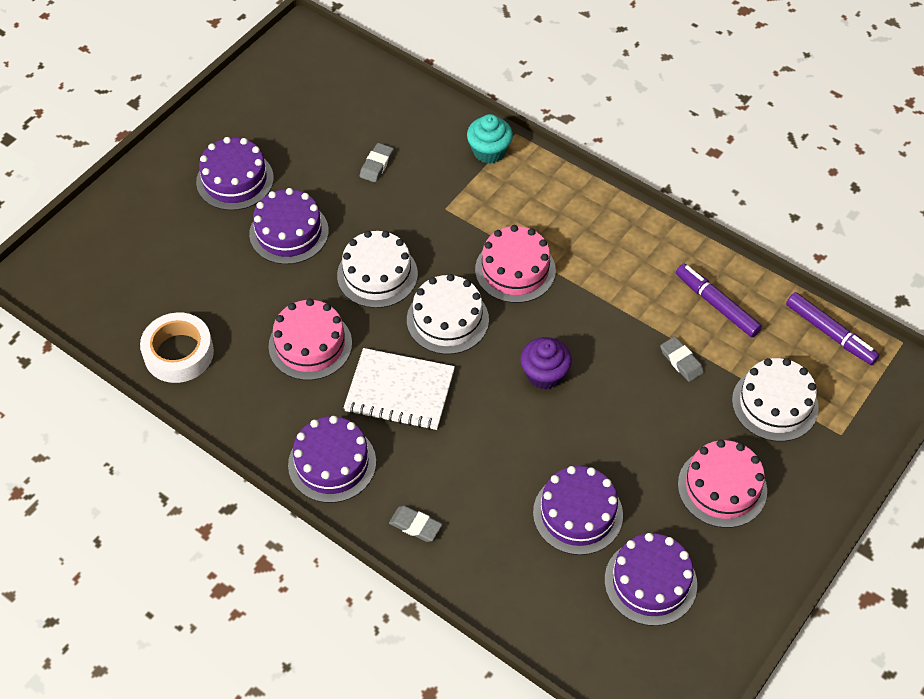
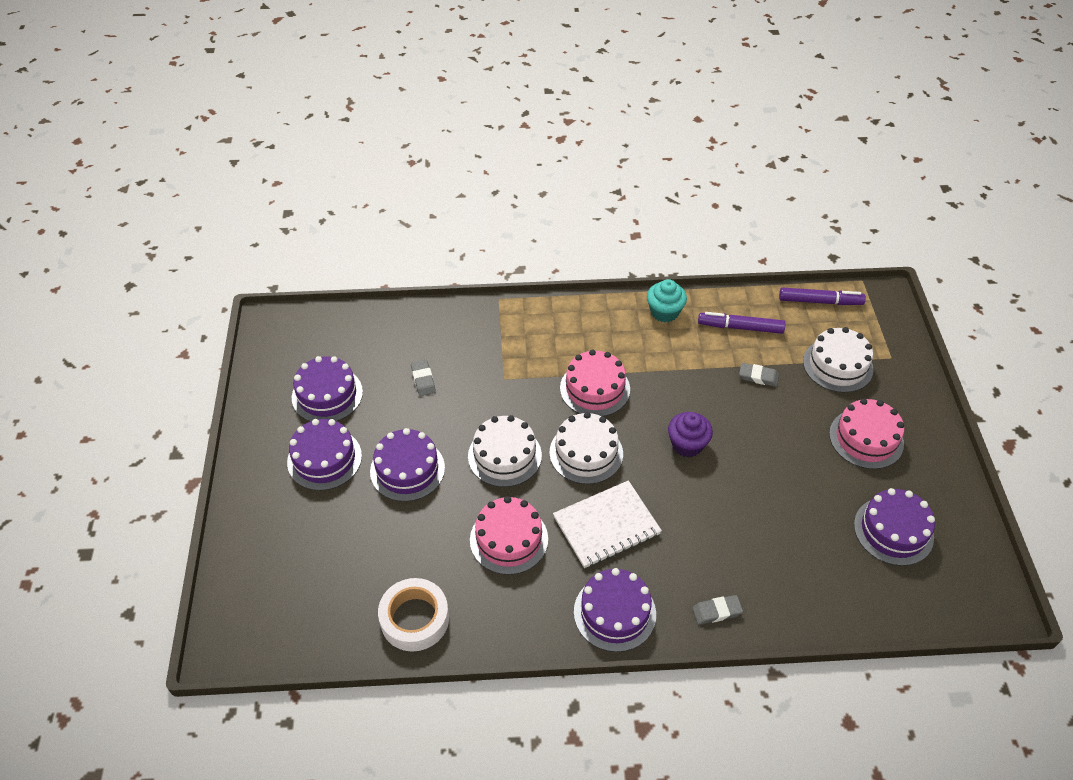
camera: 40 degrees left, 5 degrees down
(489, 151) = (493, 321): turquoise cupcake -> turquoise cupcake (664, 312)
(577, 513) = (805, 521): purple cake -> purple cake (327, 395)

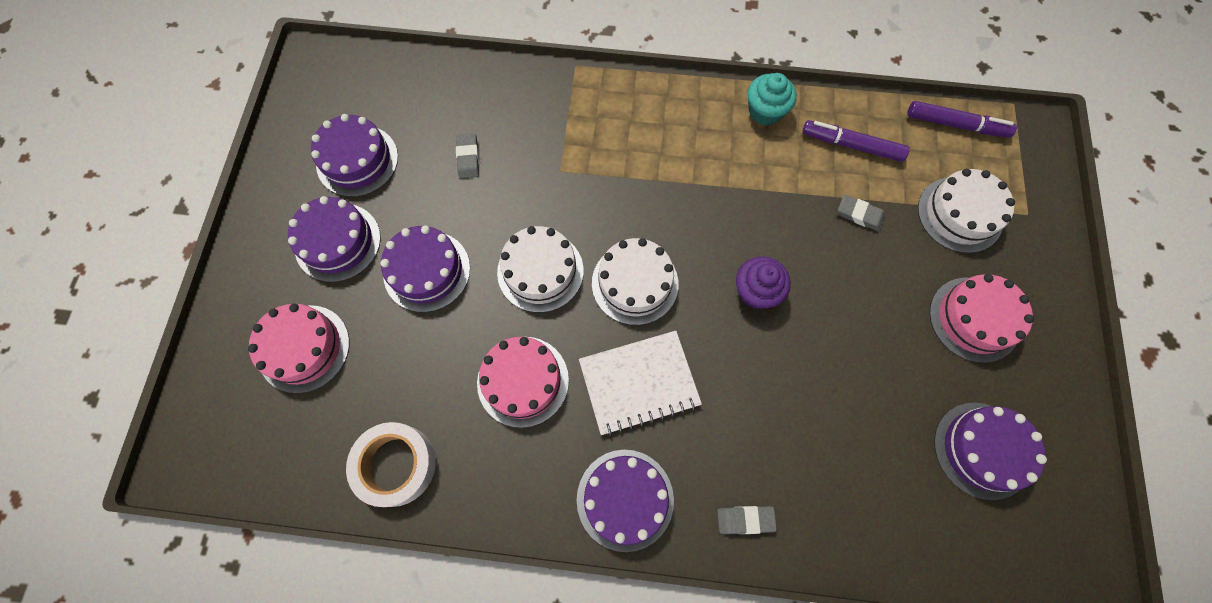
camera: 10 degrees right, 20 degrees up
(595, 388) = (662, 200): pink cake -> pink cake (304, 348)

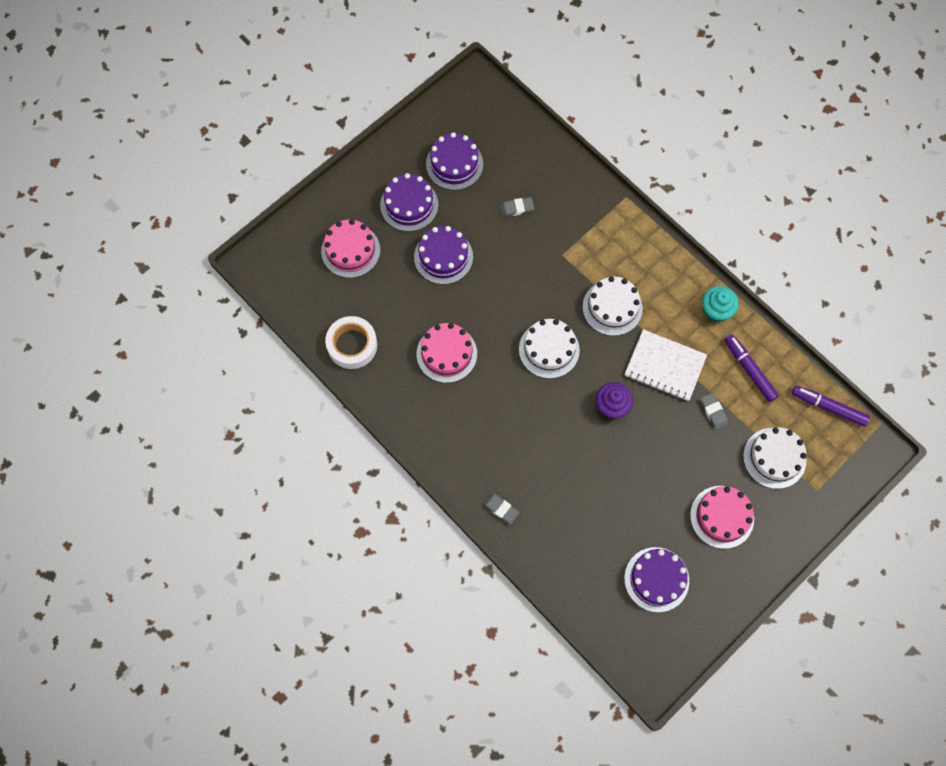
camera: 40 degrees right, 0 degrees up
(468, 158) = (516, 208): grey eraser -> grey eraser turned 45 degrees clockwise
(540, 271) = (503, 303): white cake -> white cake (612, 307)
(625, 499) = (449, 451): purple cake -> none
(639, 383) = (505, 402): white notebook -> white notebook (665, 366)
(956, 125) = (828, 407): purple marker -> purple marker turned 150 degrees clockwise

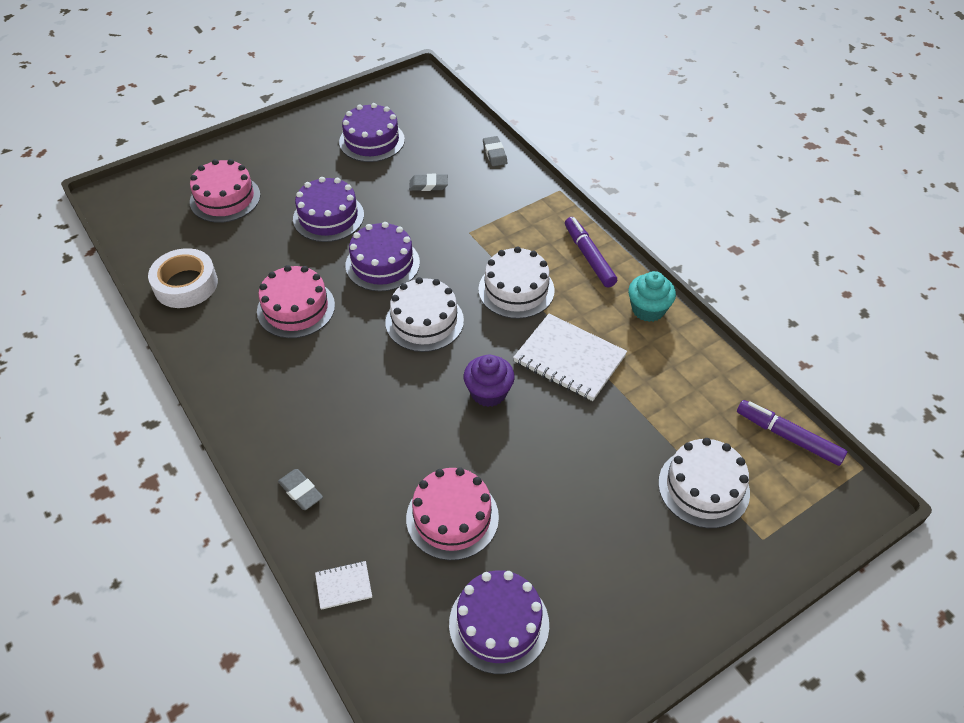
camera: 10 degrees right, 20 degrees down
(409, 205) = (308, 168): purple cake -> purple cake (382, 264)
(550, 571) = (343, 586): none -> white notebook
(713, 412) = (625, 419): grey eraser -> grey eraser (494, 153)
(722, 517) = (615, 552): pink cake -> pink cake (452, 517)
(749, 370) = (682, 378): purple marker -> purple marker (589, 256)

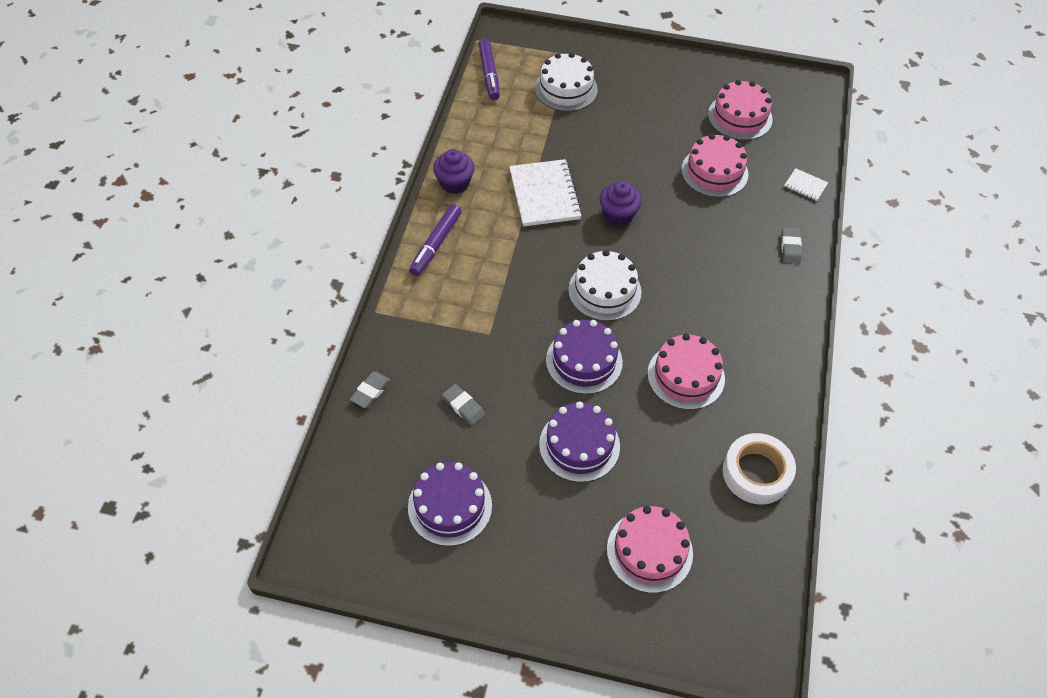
camera: 135 degrees left, 5 degrees up
(499, 624) = (740, 117): purple cake -> pink cake
(516, 290) = (516, 262): white cake -> none
(648, 309) = (454, 183): turquoise cupcake -> purple cupcake

